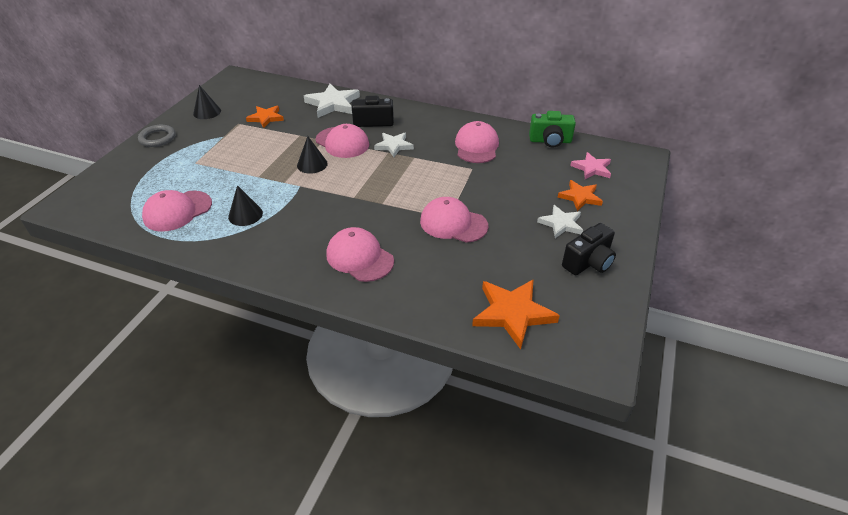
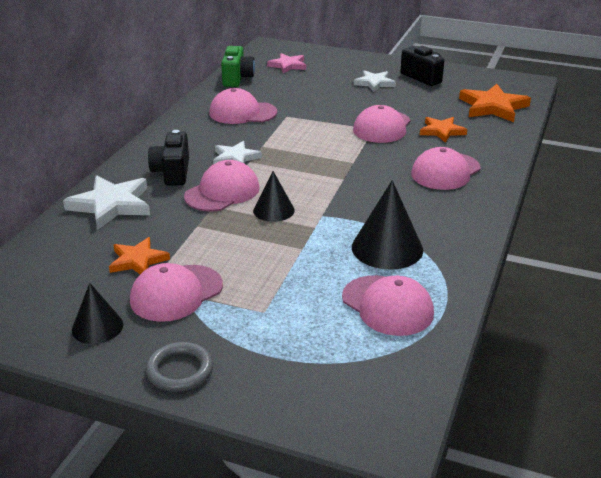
camera: 90 degrees left, 10 degrees down
(227, 132) = (176, 293): none -> pink cap
(245, 215) = (387, 248): black cone -> black cone, size x1.61
(580, 197) = (334, 73): orange star -> orange star (441, 131)

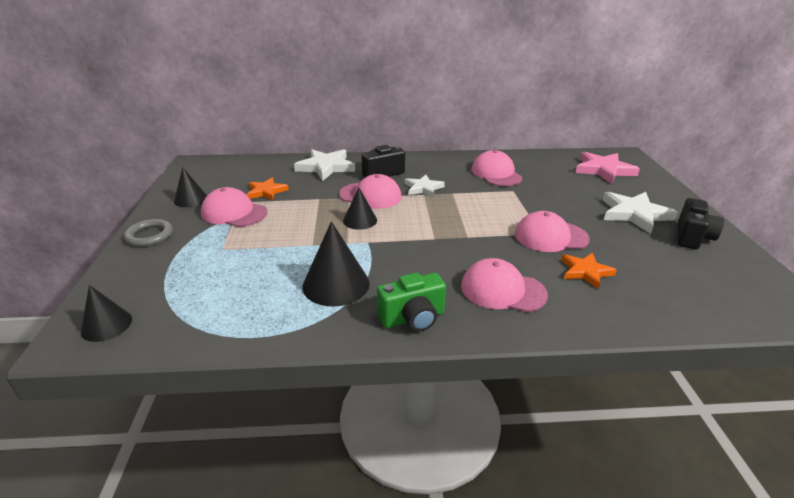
camera: 65 degrees right, 0 degrees up
(237, 78) = (549, 158): green camera -> green camera (412, 318)
(288, 65) = (604, 170): pink star -> pink star, size x1.58
(373, 409) = (106, 325): none -> black cone
(374, 83) = (634, 214): white star -> white star, size x1.58
(387, 305) = (247, 303): pink cap -> none
(493, 107) = (692, 296): orange star -> none

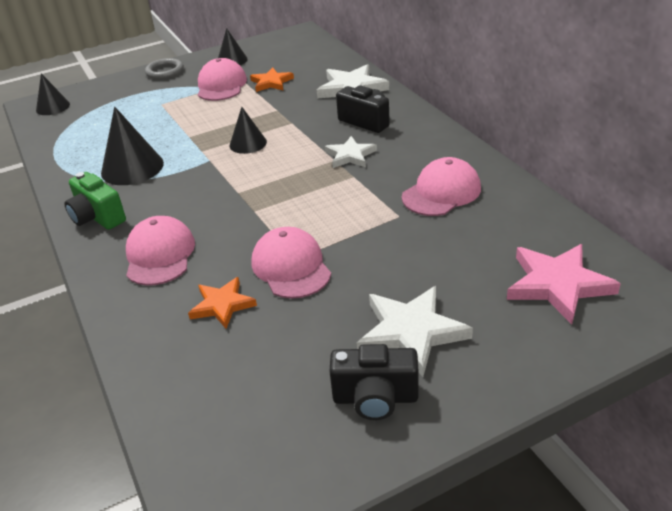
camera: 70 degrees right, 5 degrees up
(370, 196) = (305, 132): pink cap -> none

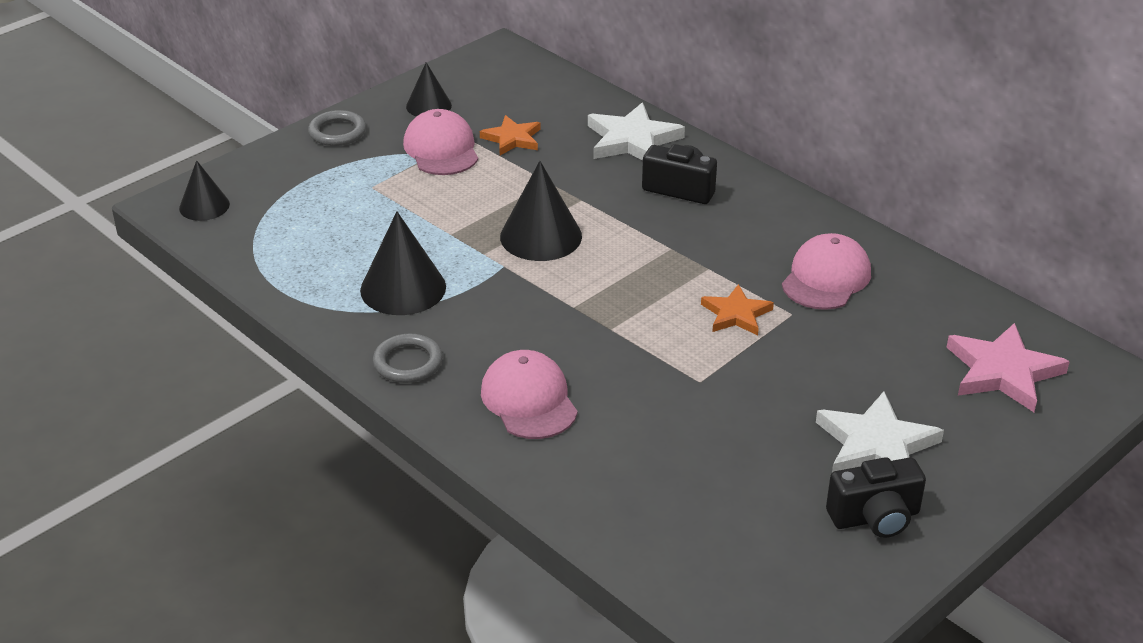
camera: 20 degrees left, 0 degrees up
(97, 217) = (408, 362): green camera -> grey ring
(222, 305) = (648, 448): orange star -> orange star (736, 314)
(248, 143) = (541, 236): black cone -> black cone, size x1.61
(291, 267) = (701, 392): pink cap -> none
(350, 155) = (687, 240): white star -> none

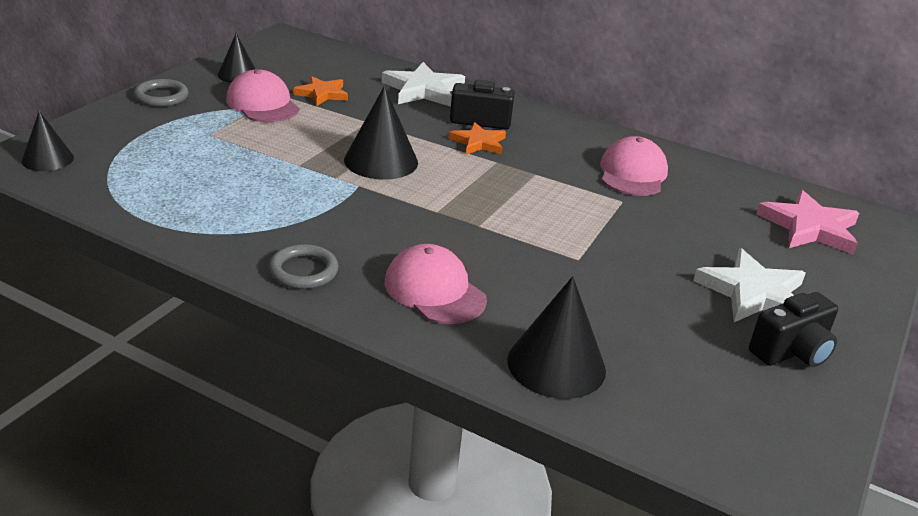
camera: 20 degrees left, 5 degrees down
(403, 288) = (272, 210): black cone -> black cone (556, 365)
(736, 314) = (578, 205): orange star -> orange star (479, 142)

